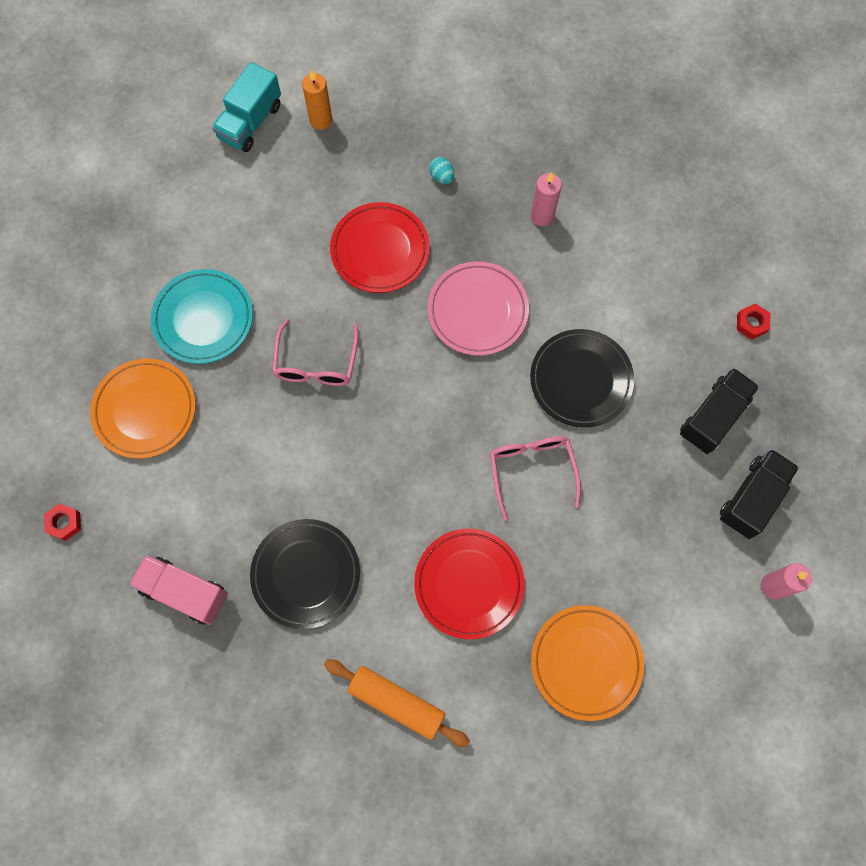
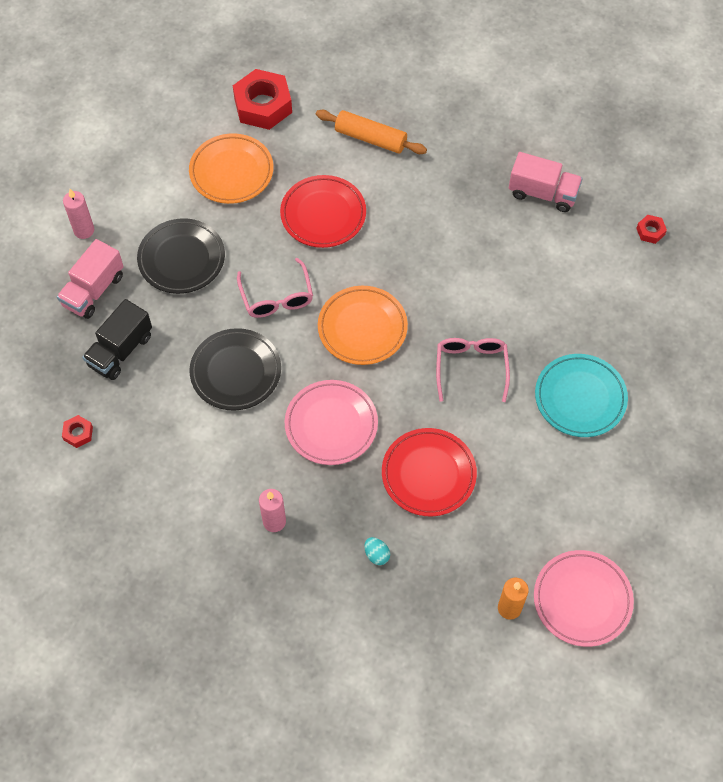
camera: 175 degrees right, 10 degrees down
(145, 410) = (610, 318): orange plate -> orange plate (362, 328)
(250, 122) = (582, 600): turquoise truck -> pink plate
(306, 574) = (451, 211): black plate -> black plate (181, 259)
(542, 775) = (263, 105): none -> red nut
(752, 498) = (93, 290): black truck -> pink truck

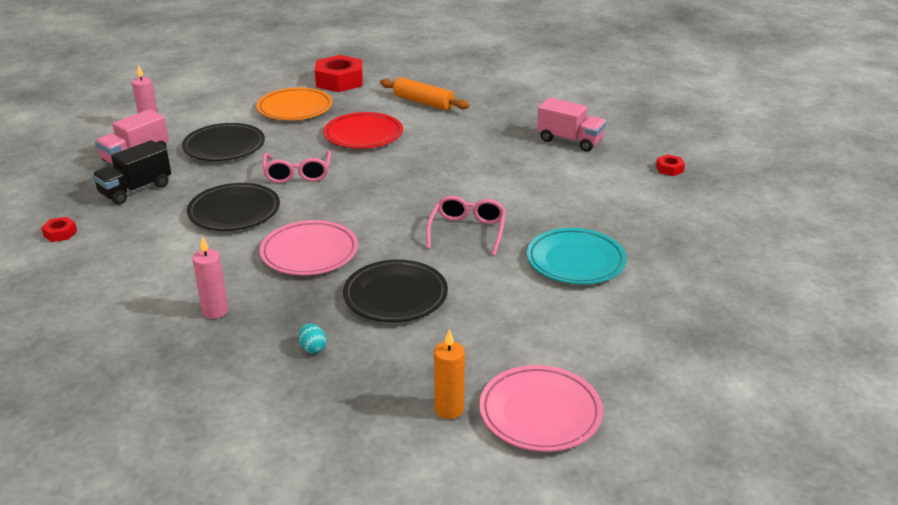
camera: 10 degrees right, 30 degrees down
(362, 328) = (369, 198): orange plate -> none
(428, 474) = (395, 296): red plate -> black plate

